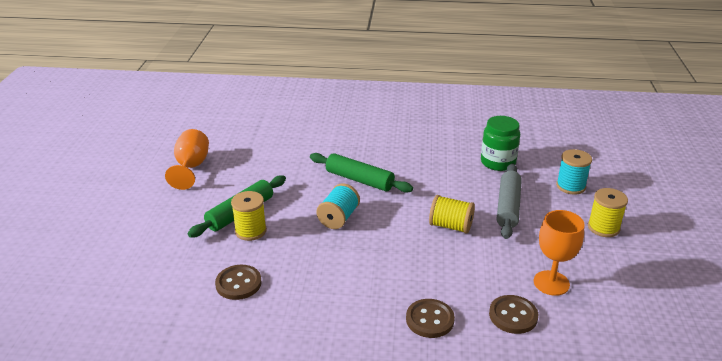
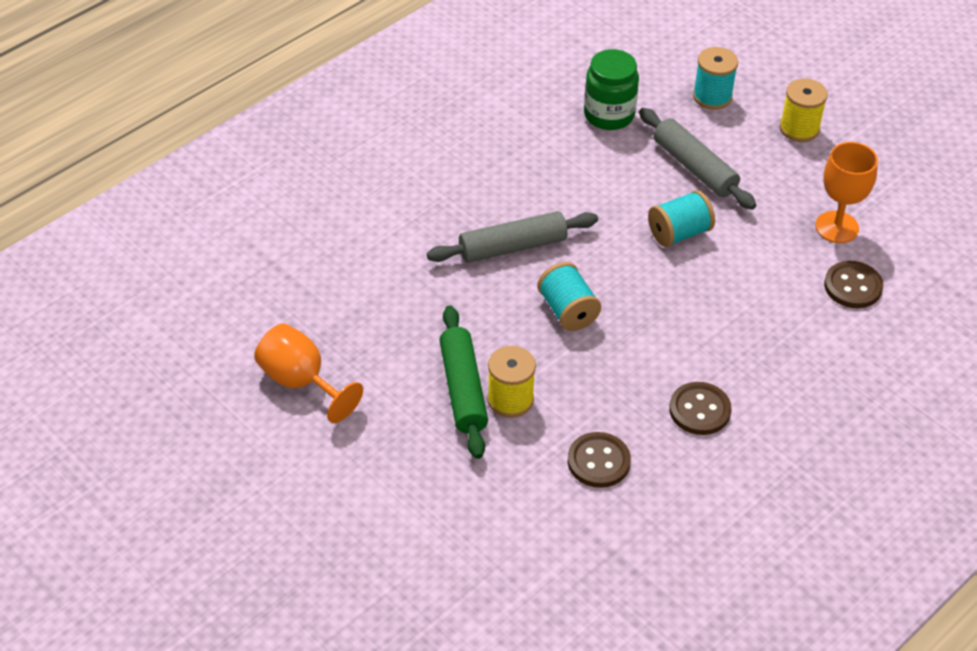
camera: 50 degrees left, 15 degrees up
(359, 180) = (512, 247): green rolling pin -> grey rolling pin
(430, 320) = (802, 347): brown button -> brown button (699, 410)
(450, 226) = (679, 233): yellow spool -> turquoise spool

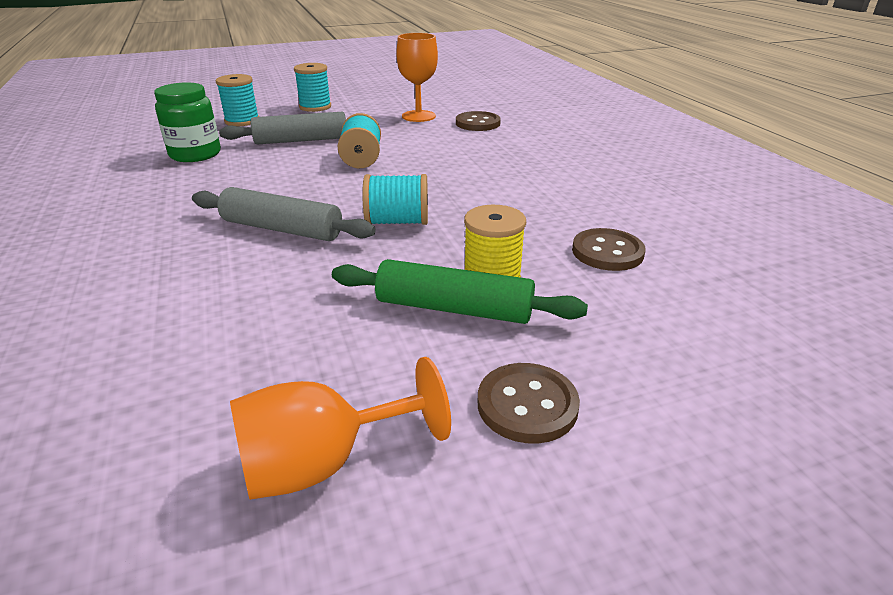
camera: 65 degrees left, 15 degrees down
(512, 247) = (282, 229): grey rolling pin -> grey rolling pin turned 75 degrees counterclockwise
(699, 410) = (565, 194): brown button -> brown button (527, 405)
(799, 129) = (315, 107): yellow spool -> turquoise spool

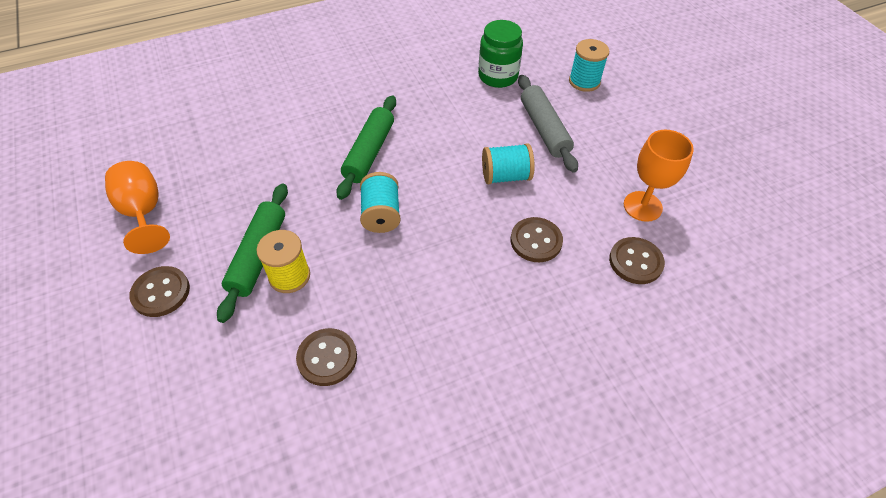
camera: 85 degrees right, 20 degrees up
(282, 229) = (369, 153): grey rolling pin -> green rolling pin
(315, 107) = (644, 120): turquoise spool -> none
(451, 152) = (536, 241): none -> brown button

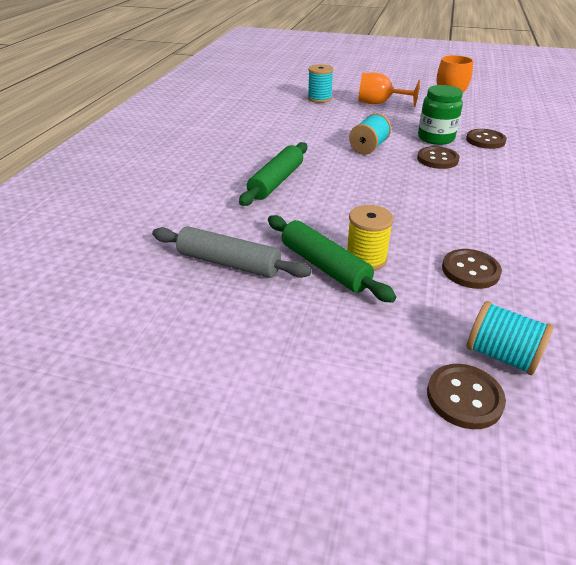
camera: 50 degrees left, 15 degrees down
(144, 212) = (183, 314): orange goblet -> orange goblet (379, 103)
(161, 292) = (307, 336): brown button -> brown button (464, 397)
(369, 153) = (276, 181): green rolling pin -> green rolling pin turned 60 degrees clockwise
(381, 214) = (347, 199): turquoise spool -> turquoise spool (501, 355)
(498, 76) = (272, 117): green jar -> green jar (435, 138)
(544, 129) = (343, 122): grey rolling pin -> grey rolling pin (229, 263)

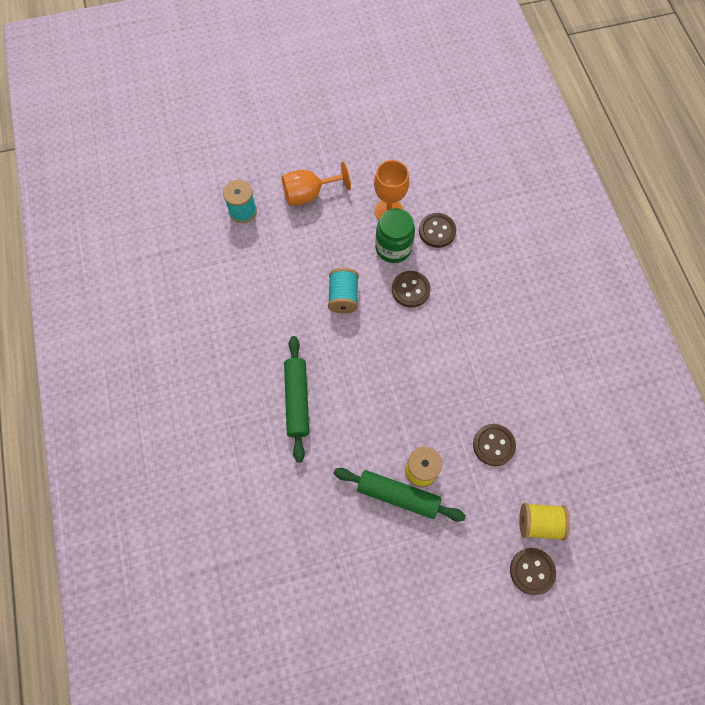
camera: 30 degrees left, 30 degrees up
(229, 263) = (330, 530): grey rolling pin -> none
(501, 355) = (539, 523): turquoise spool -> yellow spool

